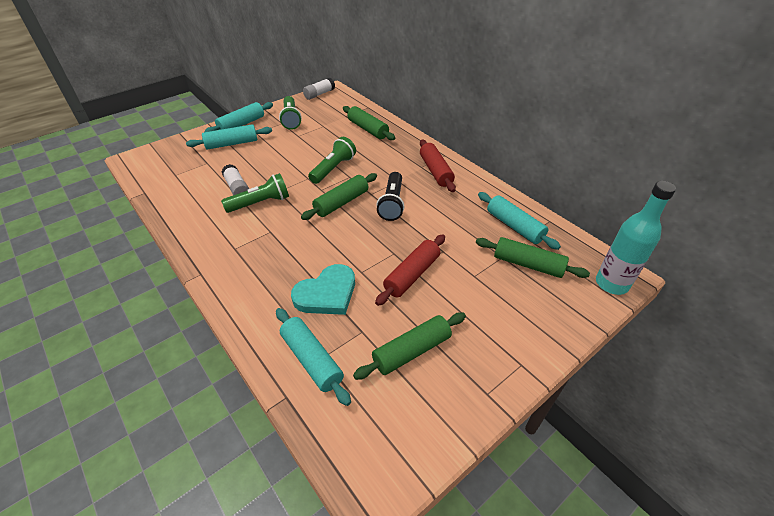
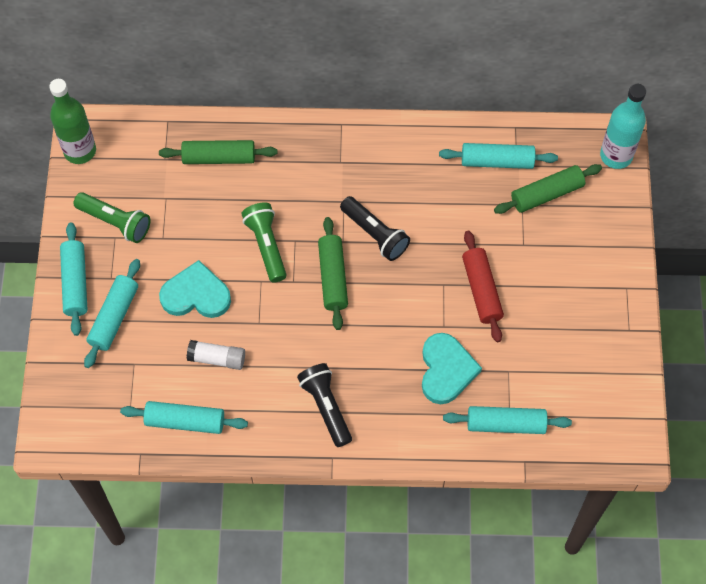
camera: 50 degrees left, 20 degrees up
(181, 197) = (185, 421): none -> turquoise rolling pin
(240, 249) = (326, 407): none -> black flashlight
(260, 203) = (265, 351): green flashlight -> none
(274, 161) = (196, 294): none -> turquoise heart
(319, 94) = (80, 151): white glue stick -> green bottle
(412, 351) = (556, 350): green rolling pin -> none
(435, 171) = (360, 155): red rolling pin -> none

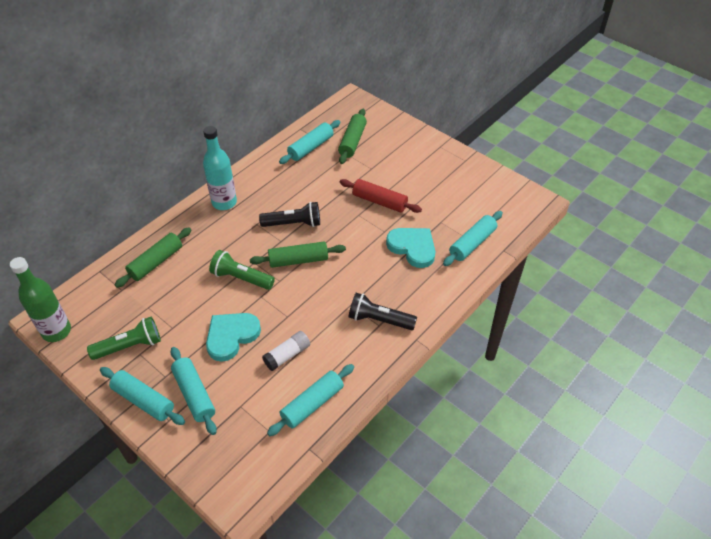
camera: 50 degrees left, 15 degrees down
(333, 277) = (298, 260): green rolling pin -> green rolling pin turned 45 degrees counterclockwise
(616, 155) = (361, 104): turquoise bottle -> turquoise bottle (224, 202)

